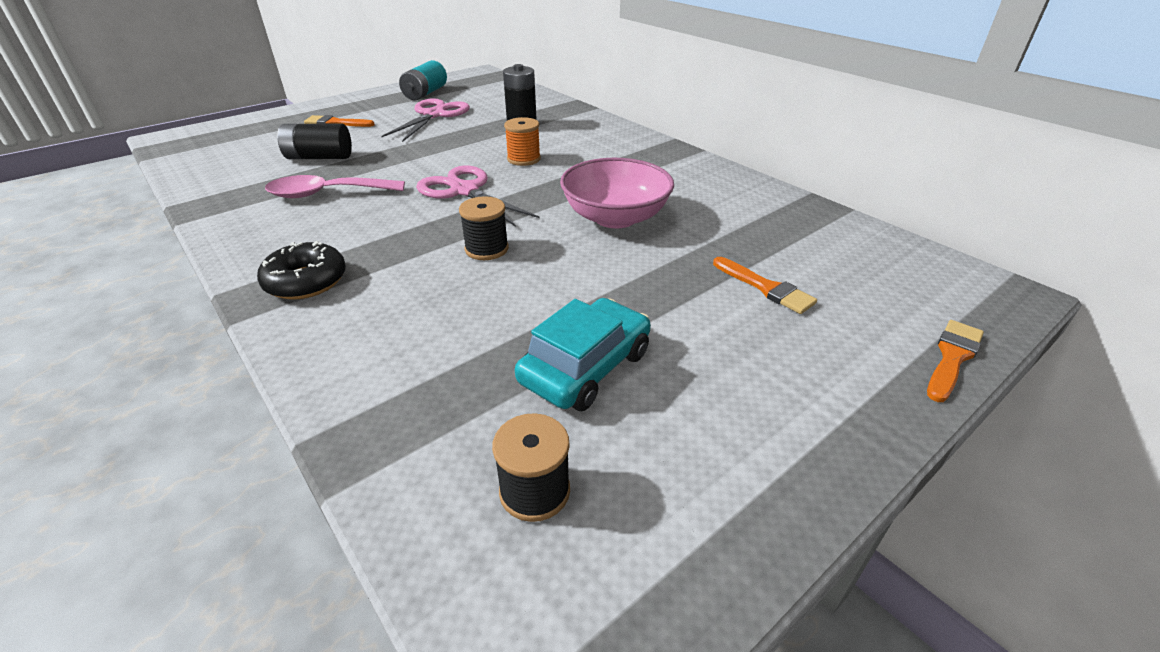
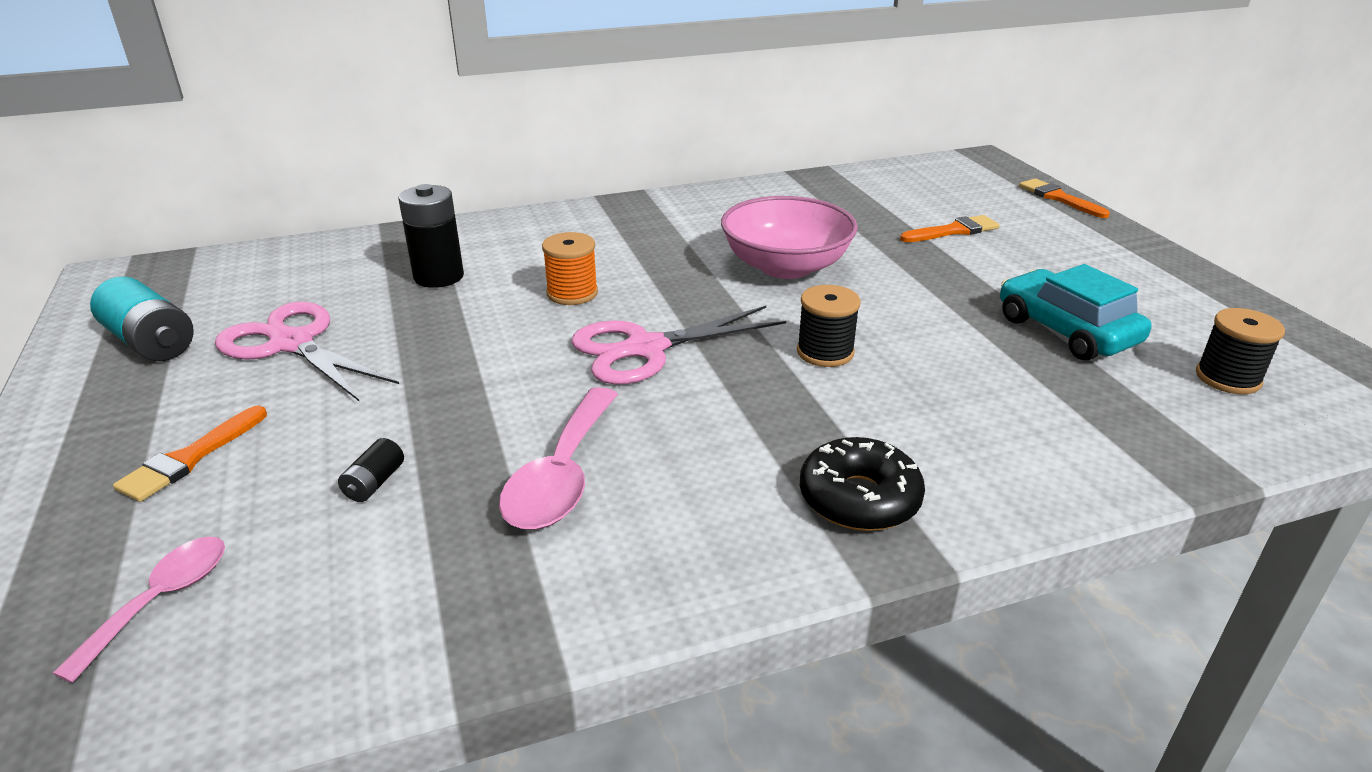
camera: 70 degrees left, 5 degrees down
(244, 143) = (161, 600): none -> pink spoon
(319, 157) = (374, 483): black battery -> black battery, size x0.50

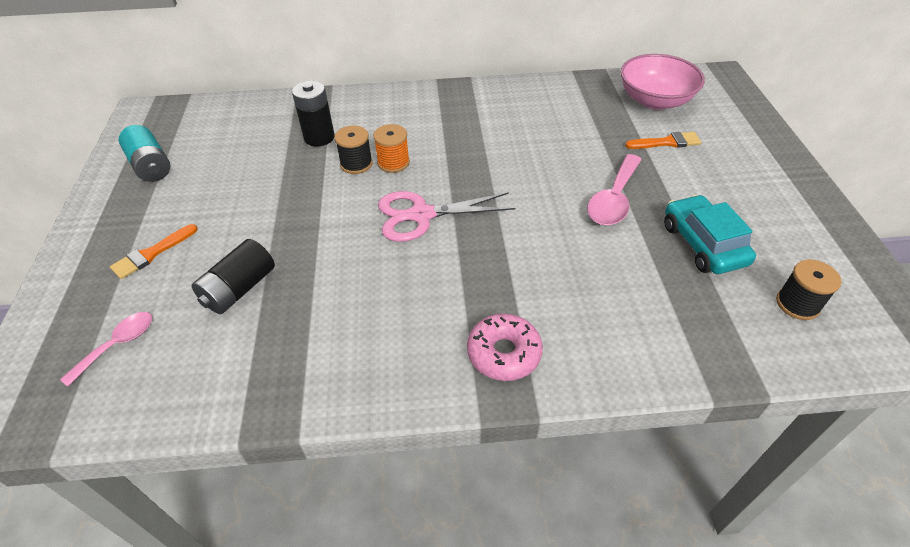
camera: 15 degrees right, 15 degrees up
(292, 344) = (223, 179): pink scissors -> none
(374, 483) = (239, 289): black battery -> black battery, size x2.02
(562, 475) = (340, 303): pink spoon -> pink spoon (613, 199)
(785, 266) = (536, 159): pink bowl -> pink bowl (655, 100)
(825, 352) = (531, 236): black spool -> black spool (356, 164)
(859, 498) = (504, 353): black donut -> pink donut
(1059, 198) = (761, 121): orange brush -> none

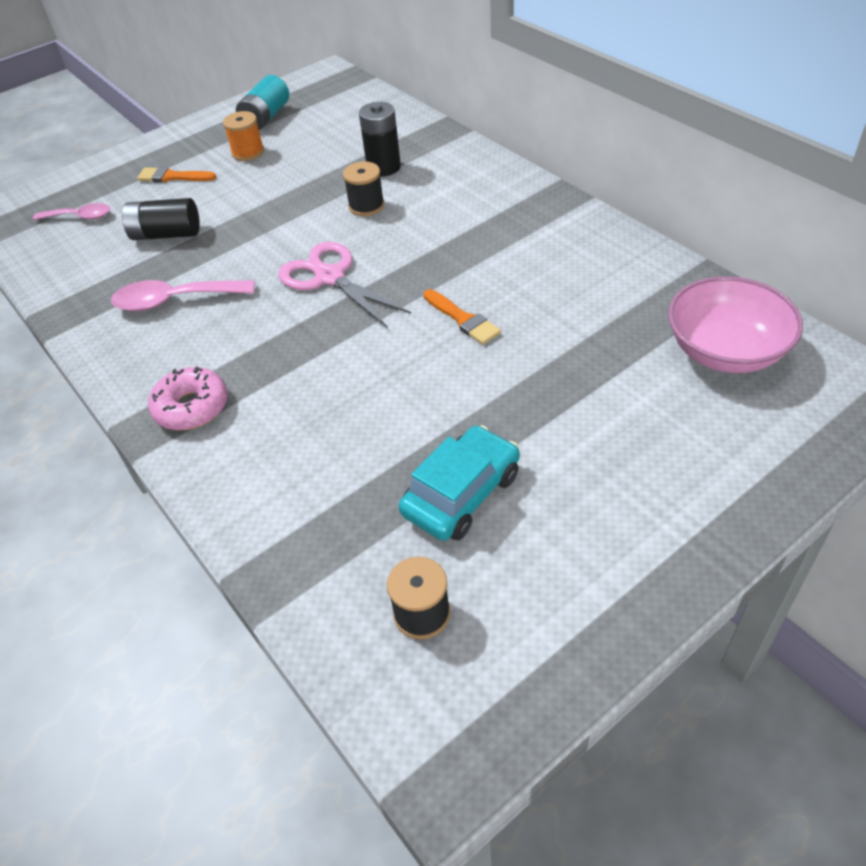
camera: 60 degrees right, 0 degrees up
(393, 163) = (389, 224): orange spool -> orange spool (248, 152)
(613, 199) = (476, 392): pink spoon -> pink spoon (174, 301)
(666, 142) = (638, 395): orange brush -> orange brush (462, 319)

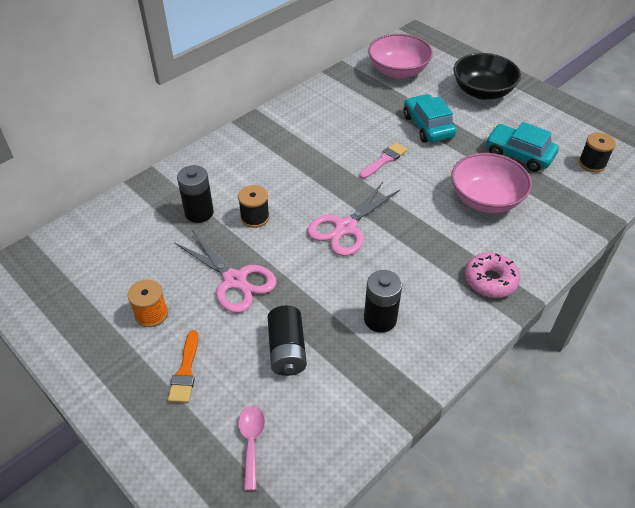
camera: 100 degrees left, 0 degrees up
(174, 301) = (380, 319): pink spoon -> black battery
(266, 117) = (83, 312): turquoise battery -> none
(272, 197) = (234, 280): none -> pink scissors
(353, 427) = (485, 199): none -> pink bowl
(462, 319) = (384, 160): orange brush -> pink brush
(550, 376) = (428, 126): none -> turquoise car
(669, 471) = (482, 91): none -> black bowl

